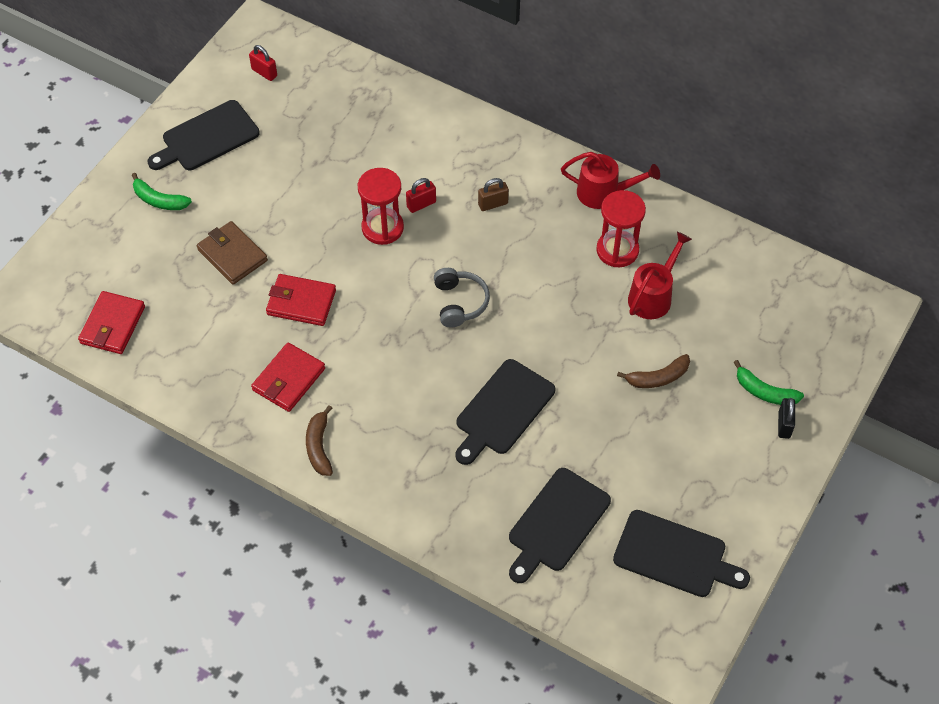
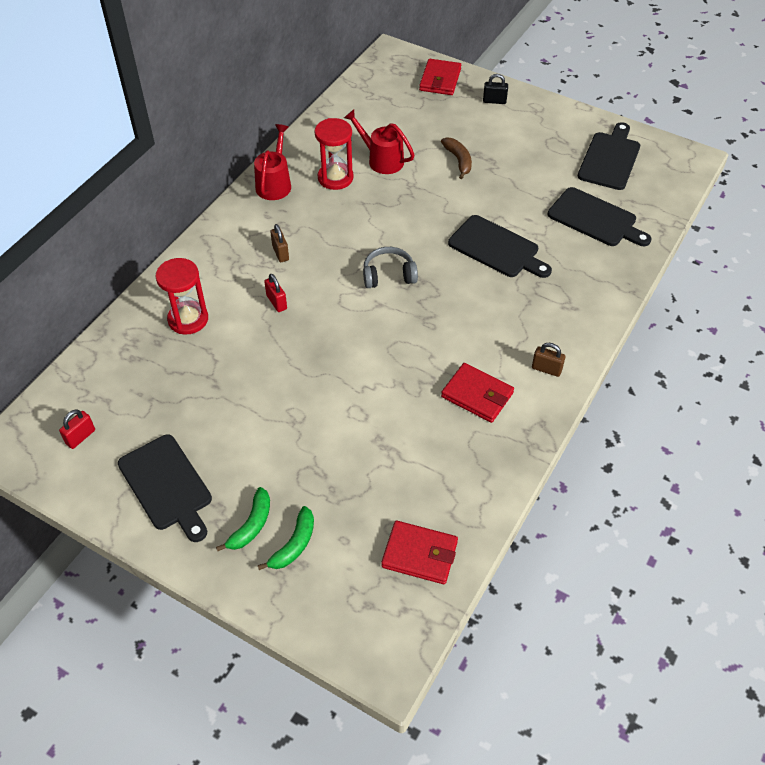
camera: 90 degrees left, 5 degrees down
(232, 255) = (330, 450): brown wallet -> none
(301, 302) = (389, 389): red wallet -> red wallet (440, 80)
(319, 446) = (546, 369): brown banana -> brown padlock
(382, 228) = (302, 330): red hourglass -> red hourglass (188, 319)
(764, 392) = (467, 108): green banana -> green banana (294, 545)

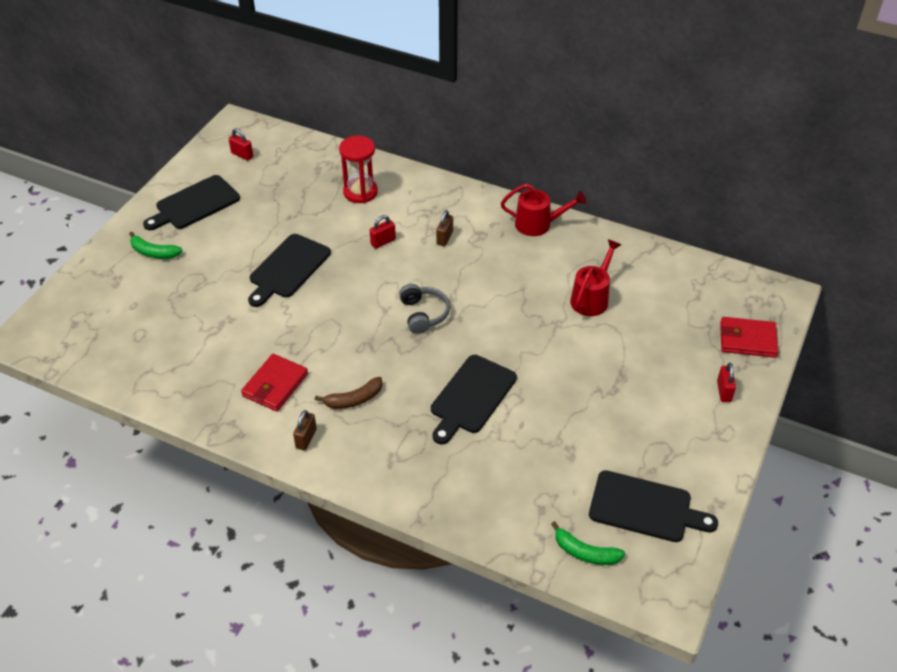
camera: 85 degrees right, 5 degrees down
(280, 253) = (444, 238): brown padlock -> brown padlock turned 45 degrees counterclockwise
(294, 545) = (133, 277): green banana -> green banana (585, 552)
(335, 178) = (555, 265): red hourglass -> none
(419, 554) = (113, 352): red wallet -> none
(458, 160) = (606, 361): brown banana -> brown banana (354, 399)
(494, 101) = (723, 391): black padlock -> red padlock
(595, 219) = (532, 488): black cutting board -> black cutting board (288, 268)

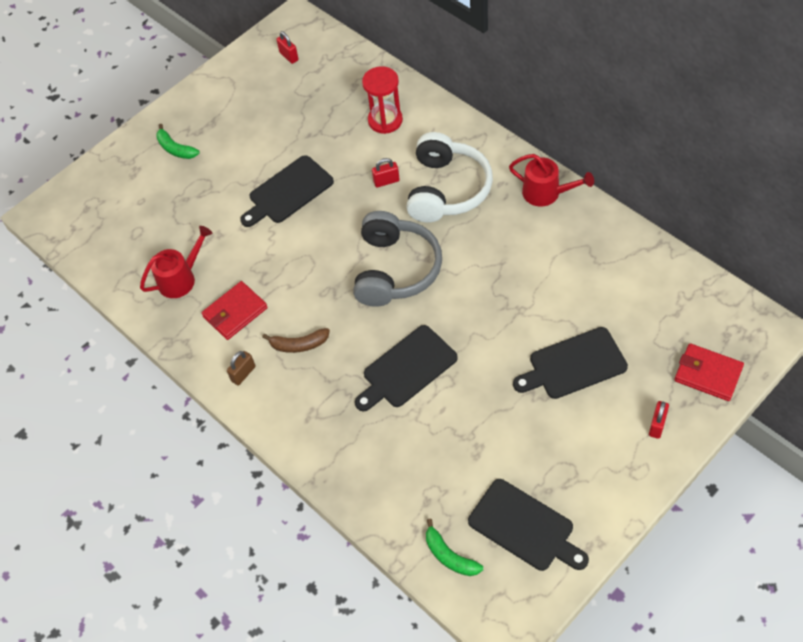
camera: 25 degrees right, 10 degrees up
(194, 204) = (228, 103): black cutting board -> black cutting board (573, 364)
(423, 314) = (395, 269): grey headphones -> grey headphones, size x1.81
(444, 238) = (447, 189): brown padlock -> white headphones
(592, 298) = (566, 289): red watering can -> red watering can (181, 278)

